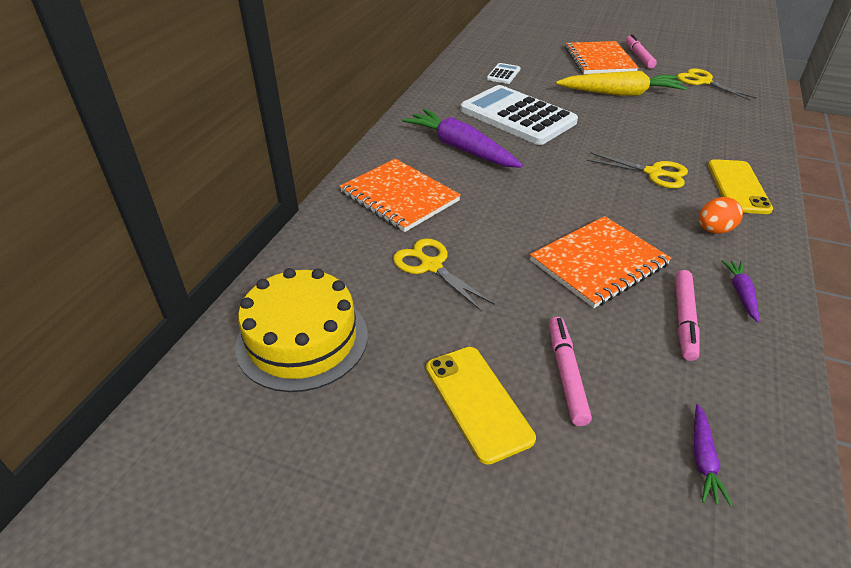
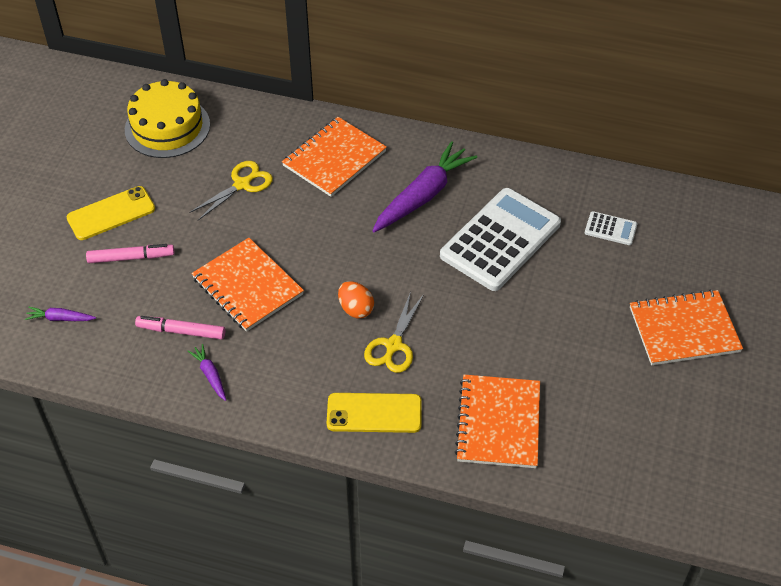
camera: 85 degrees right, 10 degrees up
(620, 93) = (580, 340): yellow carrot -> none
(638, 56) = (711, 377): pink marker -> none
(703, 82) = (639, 438): yellow scissors -> none
(714, 230) = (297, 376): orange egg -> orange egg (356, 309)
(717, 130) = (498, 423): none -> orange notebook
(741, 293) = (210, 375): purple carrot -> purple carrot turned 120 degrees counterclockwise

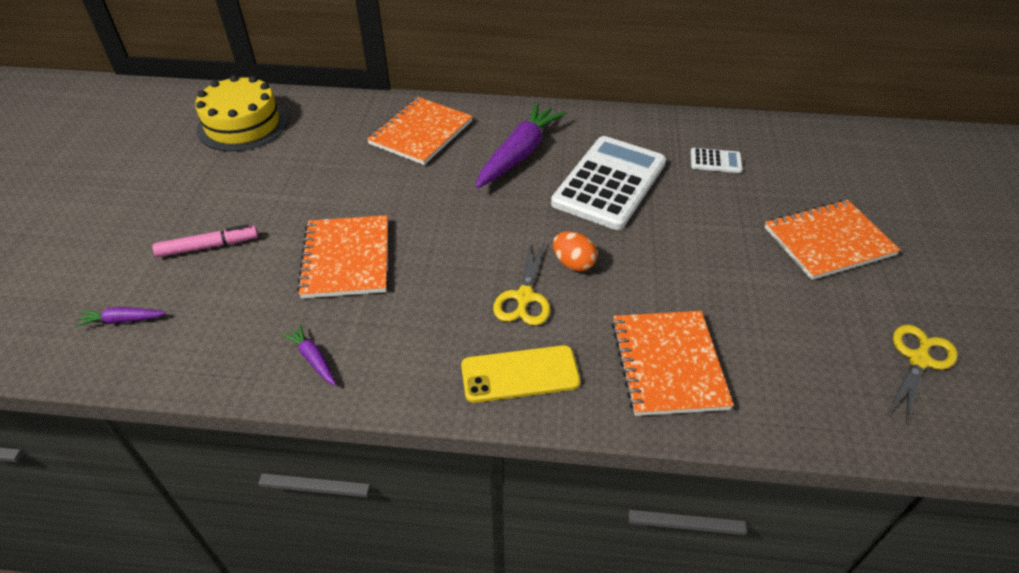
camera: 10 degrees left, 5 degrees down
(111, 213) = (184, 207): yellow phone -> none
(181, 331) = (273, 315): pink marker -> none
(242, 184) = (327, 165): yellow scissors -> yellow scissors (918, 360)
(247, 286) = (346, 258): orange notebook -> orange notebook turned 45 degrees clockwise
(356, 309) = (473, 266): orange egg -> orange egg (573, 263)

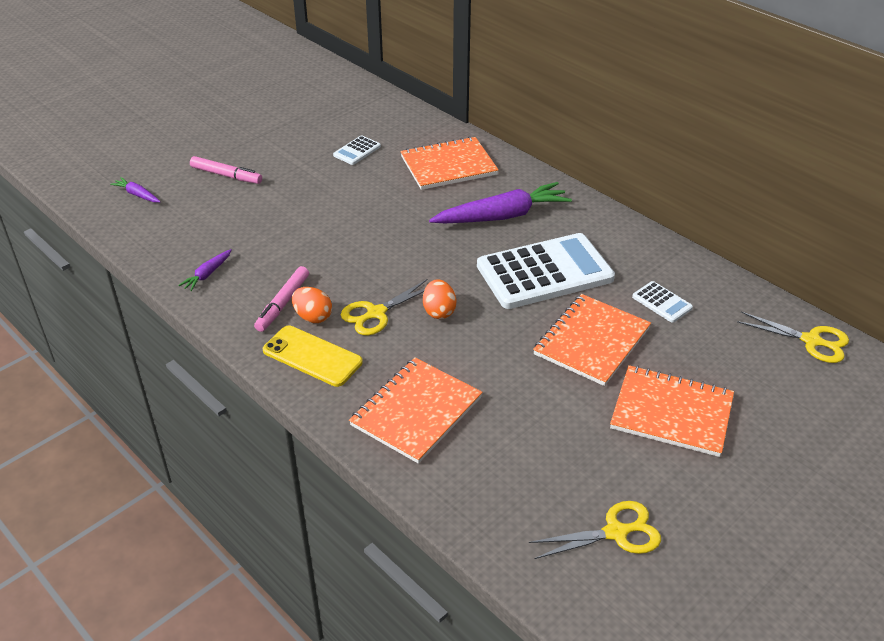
camera: 40 degrees right, 5 degrees down
(242, 124) = (335, 104): yellow cake -> none
(313, 359) = (207, 274): purple carrot -> purple carrot turned 150 degrees counterclockwise
(319, 158) = (357, 151): none -> white calculator
(346, 258) = (295, 226): orange notebook -> orange notebook (591, 341)
(428, 341) = (283, 304): none -> pink marker
(473, 336) = (313, 317): none -> orange egg
(832, 137) = (811, 341): none -> yellow scissors

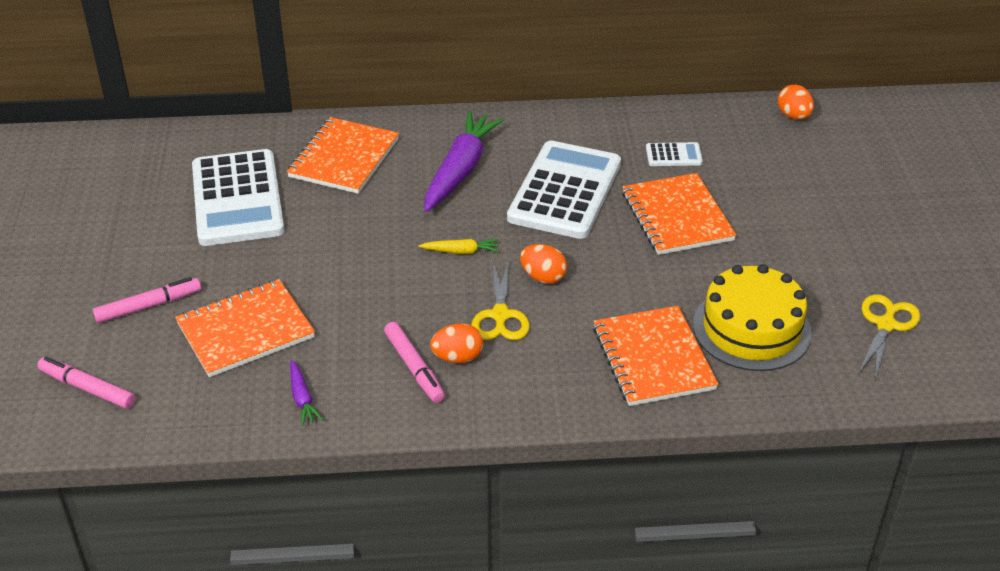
camera: 50 degrees left, 0 degrees up
(137, 195) = (87, 388): purple carrot -> pink marker
(312, 356) = (512, 385): yellow phone -> none
(357, 151) = (237, 199): white calculator -> white calculator, size x2.37
(419, 261) = (461, 251): none -> yellow carrot
(512, 449) = (751, 328): none -> yellow cake
(671, 413) = (796, 225): orange notebook -> orange notebook (245, 330)
(811, 341) = (793, 116): yellow scissors -> orange egg

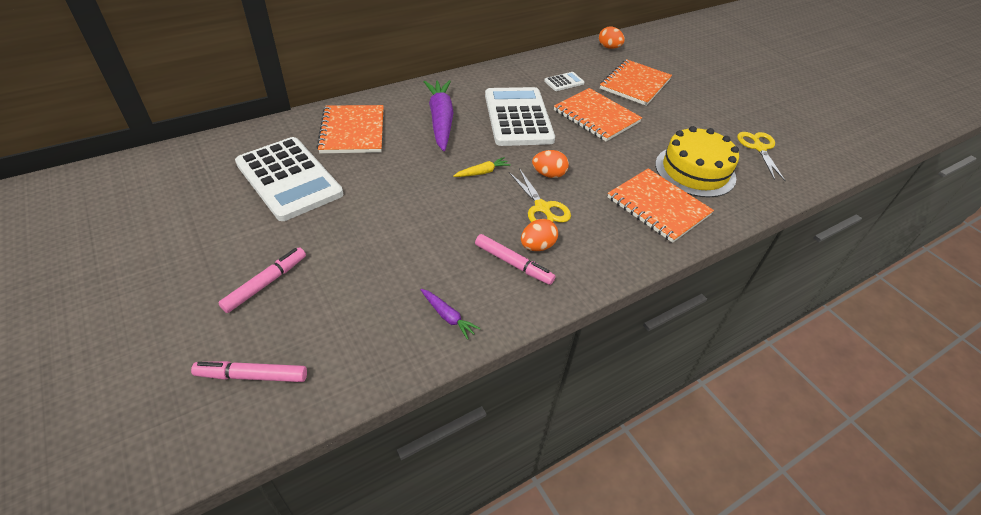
camera: 30 degrees left, 5 degrees up
(245, 330) = (364, 277): orange notebook -> orange notebook (635, 84)

